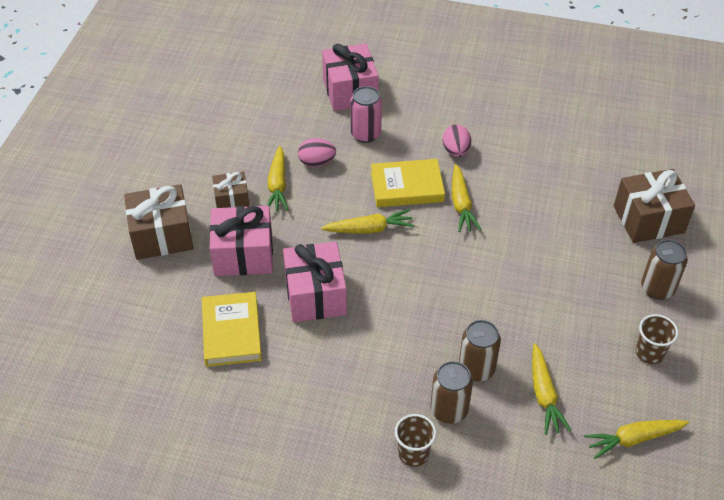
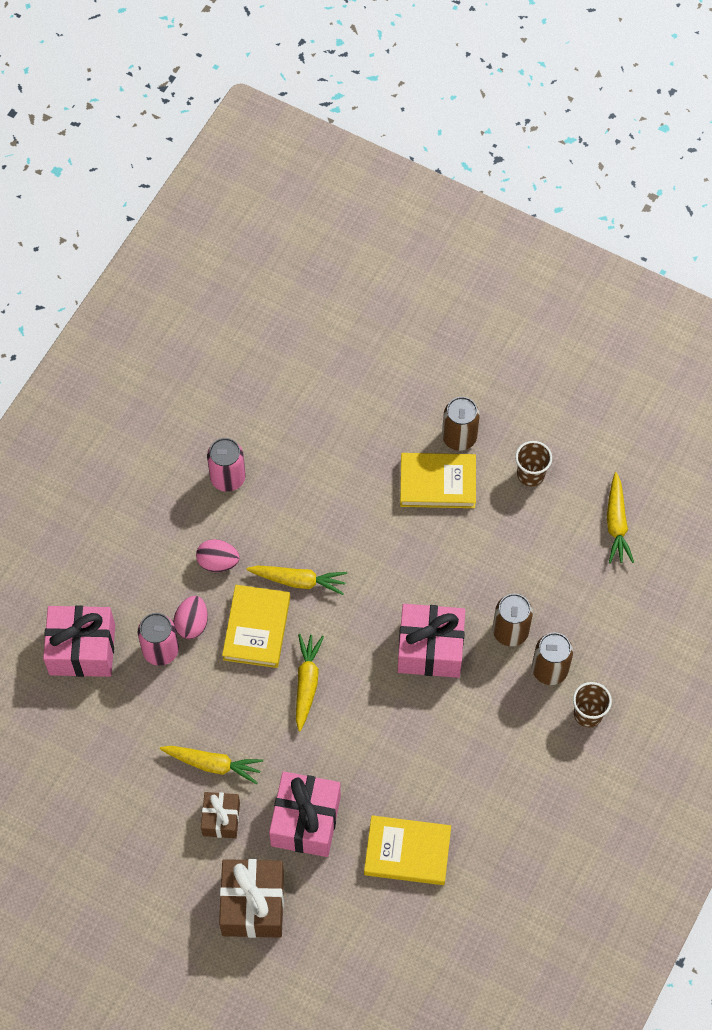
camera: 75 degrees left, 15 degrees up
(315, 295) = (381, 759): pink gift -> pink gift (430, 649)
(317, 162) = (190, 714): pink egg -> pink egg (192, 624)
(534, 141) = (228, 478): none -> pink can
(544, 395) = (553, 581): yellow carrot -> none
(602, 281) = (437, 483): none -> yellow book
(648, 219) = (371, 410): brown gift -> none

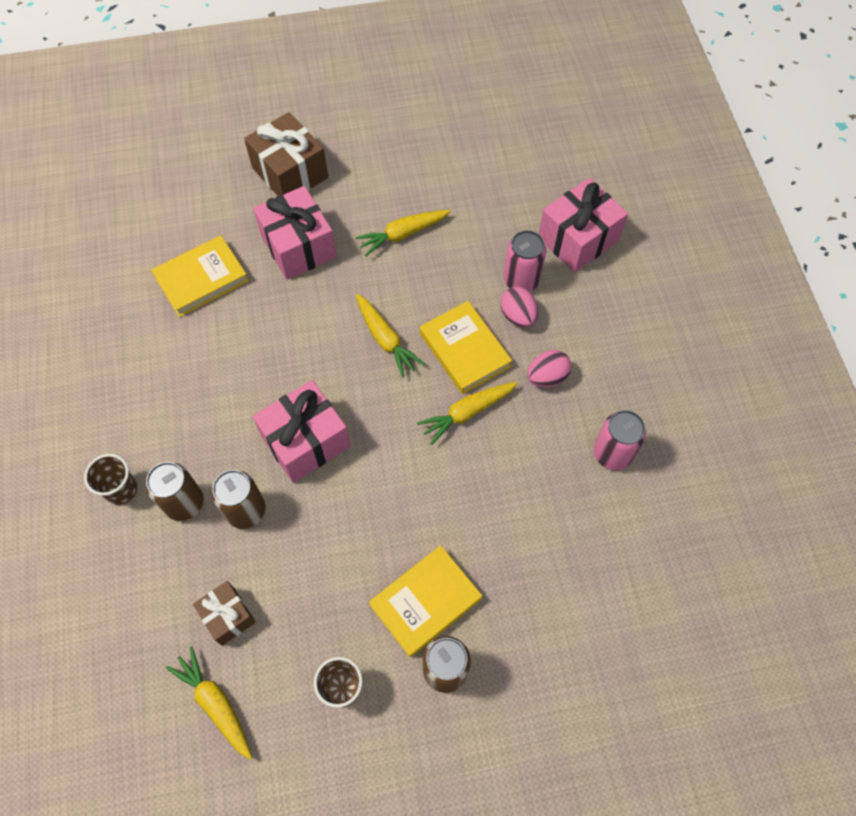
camera: 140 degrees right, 0 degrees up
(221, 819) = (362, 206): brown gift -> brown gift (228, 616)

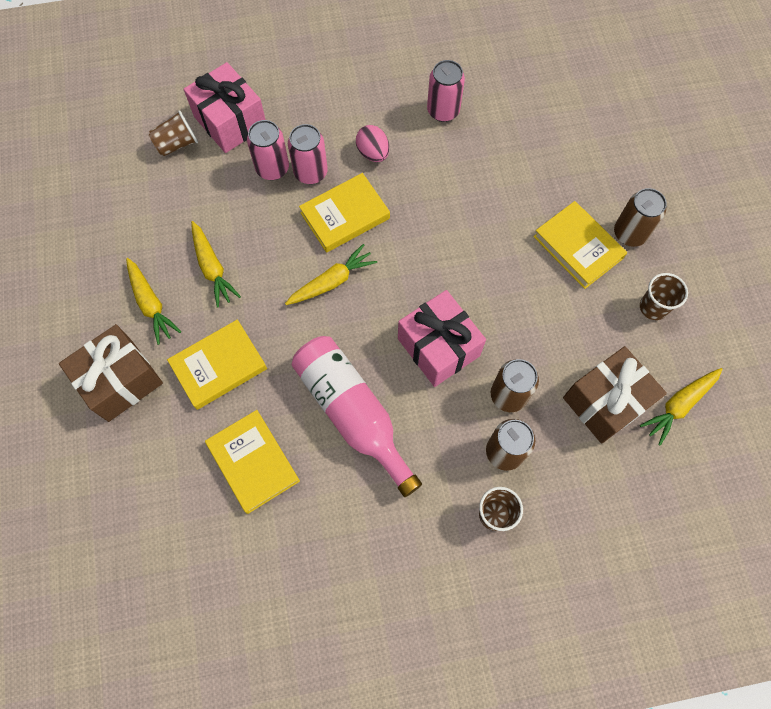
camera: 90 degrees left, 5 degrees up
(228, 616) = (606, 402): brown gift -> brown gift, size x1.71
(241, 360) = (352, 413): none -> pink bottle
(298, 246) = (219, 366): pink gift -> yellow book
(467, 413) = (408, 214): yellow carrot -> yellow carrot (151, 304)
(518, 316) = (310, 172): pink egg -> pink can
(546, 195) = (177, 144): none -> brown cup

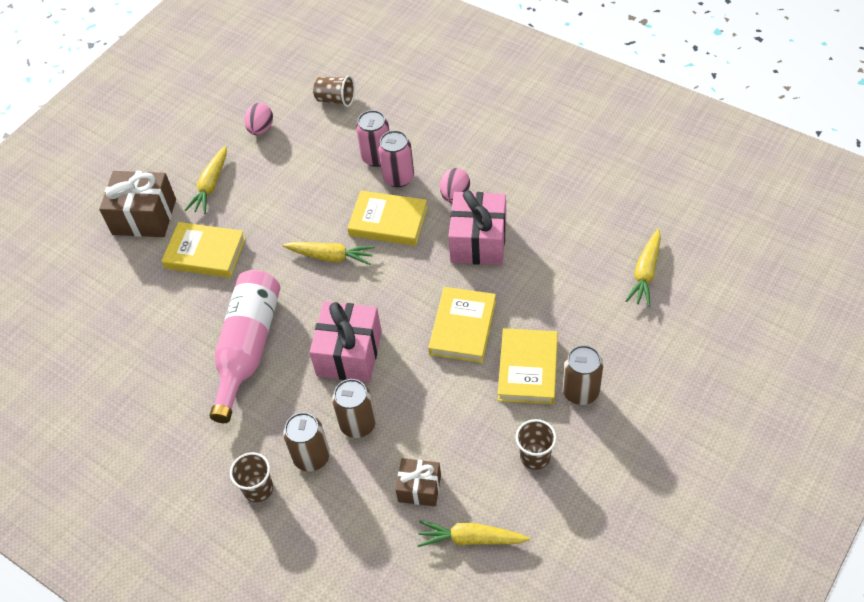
camera: 50 degrees right, 15 degrees down
(137, 219) = (261, 129): none -> pink egg
(212, 268) = (269, 191): yellow carrot -> yellow carrot (645, 273)
(230, 121) = (385, 108): pink gift -> pink gift (478, 241)
(253, 462) = (159, 326): yellow book -> yellow book (463, 327)
(443, 111) = (539, 202): pink can -> none
(606, 402) = (419, 488): brown gift -> brown gift, size x0.58

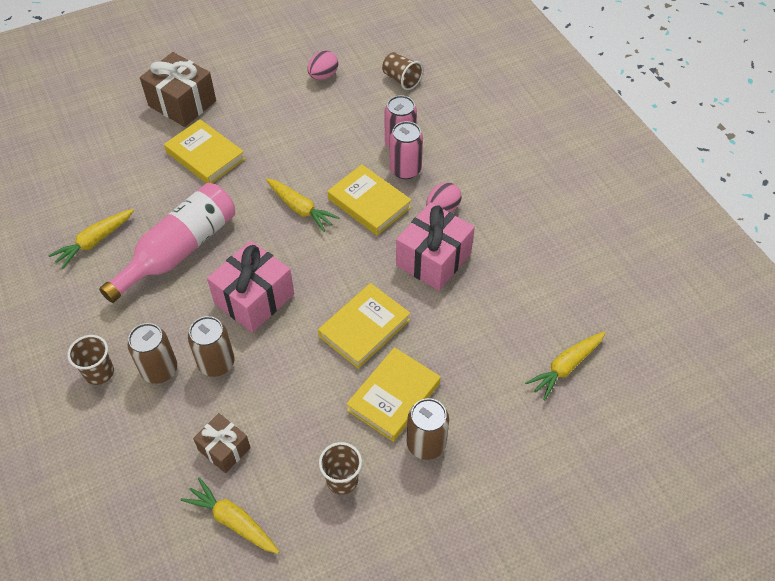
camera: 25 degrees right, 0 degrees up
(211, 185) = (250, 103): yellow carrot -> yellow carrot (95, 241)

